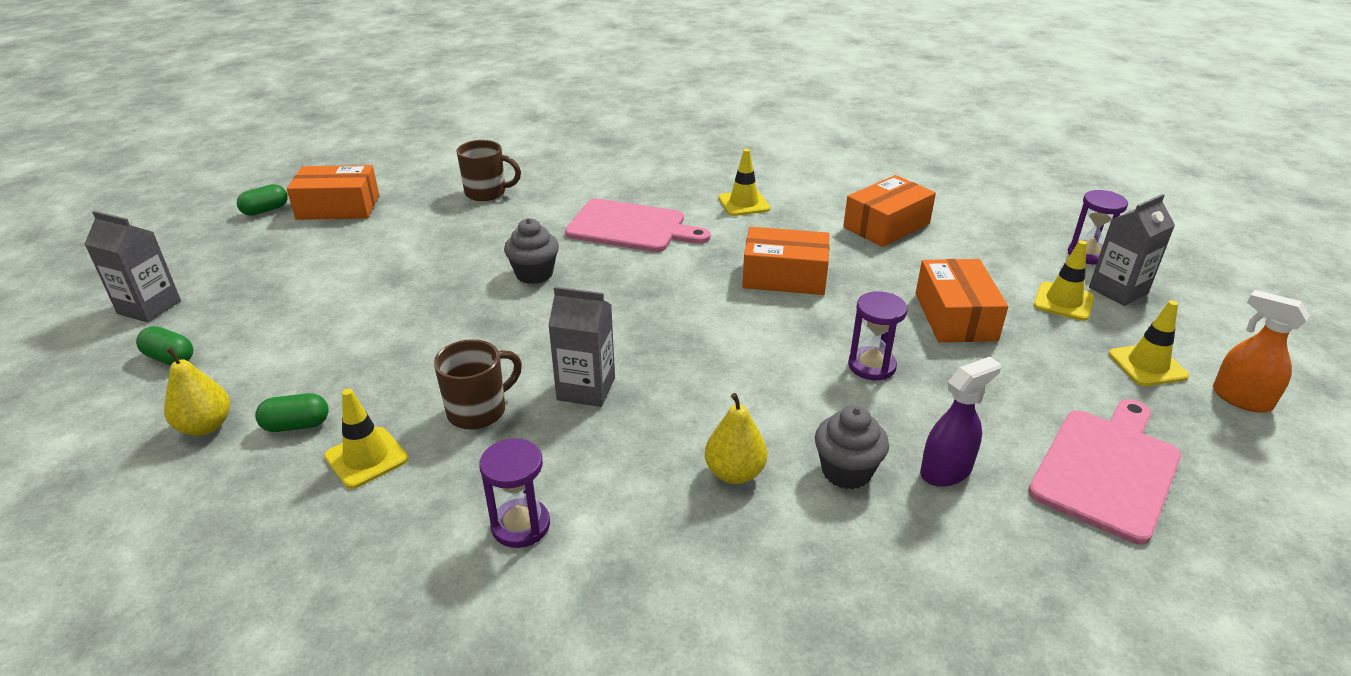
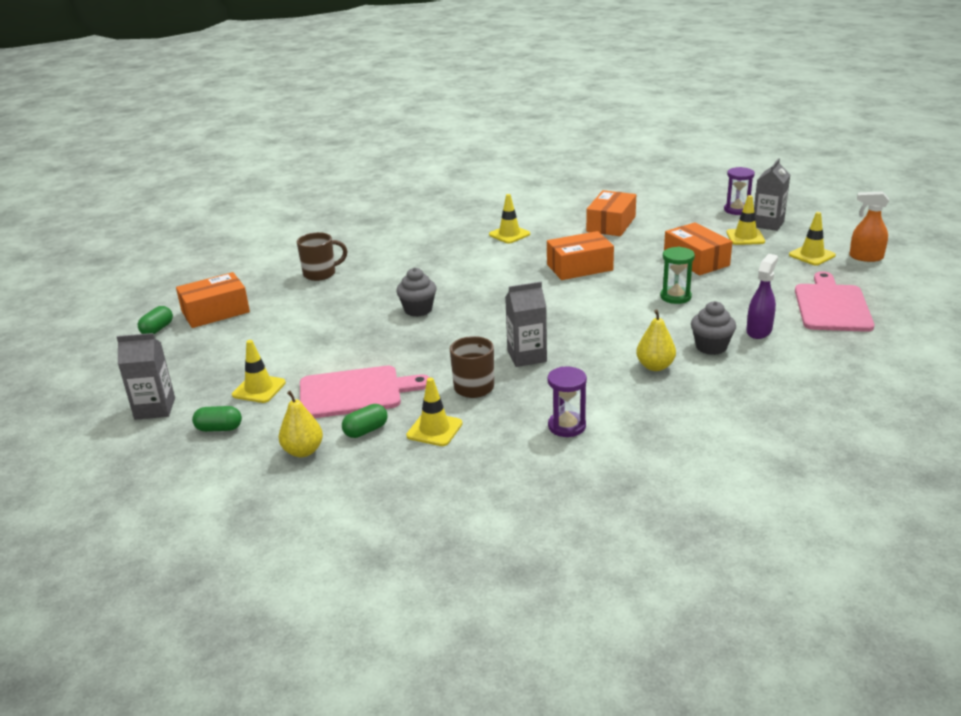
camera: 25 degrees left, 5 degrees down
(264, 320) = (259, 389): none -> yellow traffic cone
(631, 227) = (451, 267): pink cutting board -> pink cutting board (355, 392)
(871, 366) = (675, 297): purple hourglass -> green hourglass

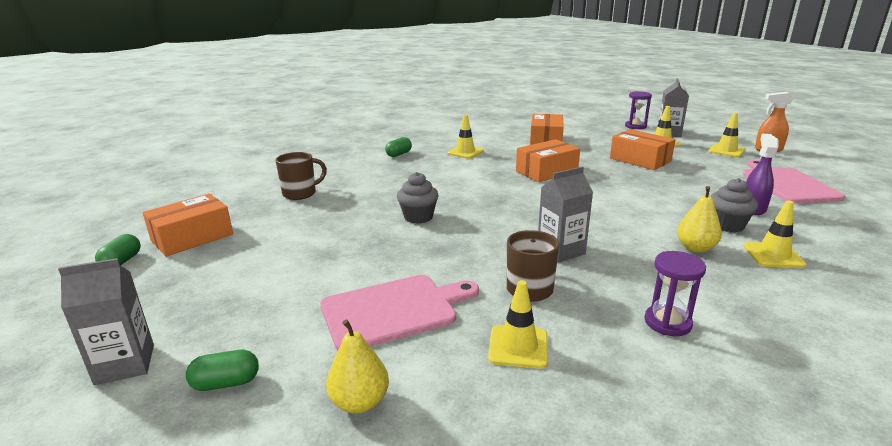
camera: 15 degrees left, 5 degrees down
(259, 389) = (268, 320): yellow traffic cone -> yellow traffic cone (773, 255)
(366, 430) = (432, 359): green capsule -> green capsule (399, 154)
(675, 297) = (651, 187): green hourglass -> none

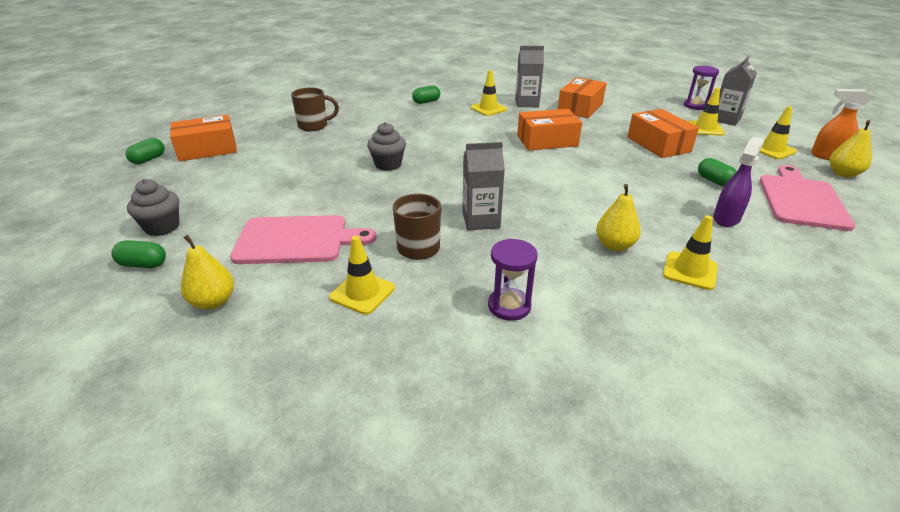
camera: 20 degrees right, 10 degrees up
(125, 364) = (96, 235): grey carton -> grey carton (527, 103)
(712, 181) = (714, 181): none -> green capsule
(727, 225) = (675, 230): grey cupcake -> grey cupcake (162, 227)
(792, 160) = (843, 174): none -> yellow pear

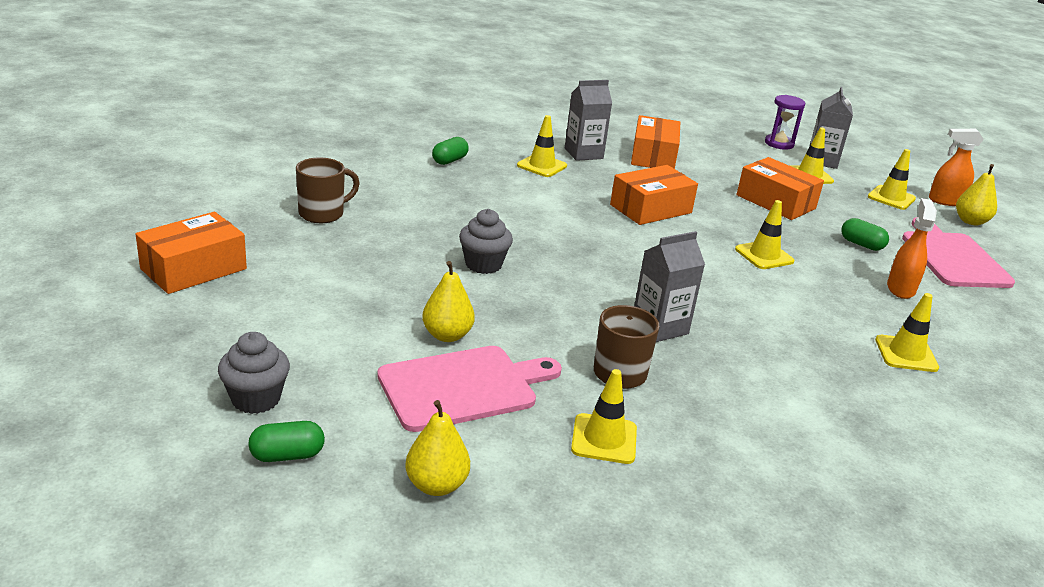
camera: 25 degrees left, 5 degrees down
(148, 159) = (113, 297): green capsule -> none
(509, 306) = (769, 424): purple hourglass -> none
(614, 245) = (819, 337): yellow pear -> yellow pear (447, 335)
(615, 180) = (764, 255): none -> yellow traffic cone
(726, 218) = (900, 289): purple spray bottle -> orange spray bottle

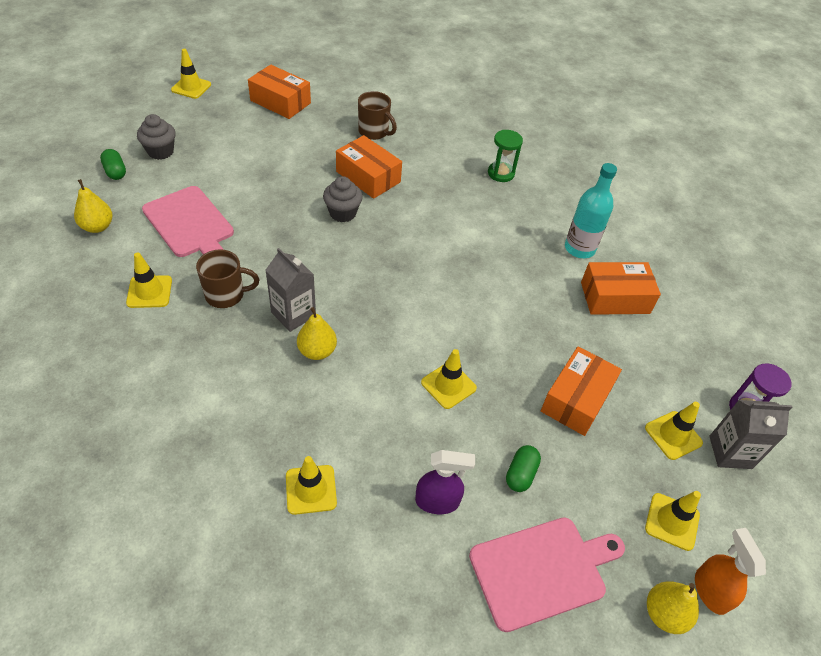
camera: 75 degrees right, 20 degrees up
(447, 335) = (245, 209): yellow pear -> yellow pear (317, 351)
(449, 160) = (501, 173): green capsule -> green hourglass
(542, 166) = (531, 225): yellow traffic cone -> yellow traffic cone (191, 87)
(583, 153) = (579, 248): grey carton -> turquoise bottle
(651, 209) = (494, 301): orange box -> orange box (368, 177)
(900, 289) = (437, 501): orange spray bottle -> purple spray bottle

